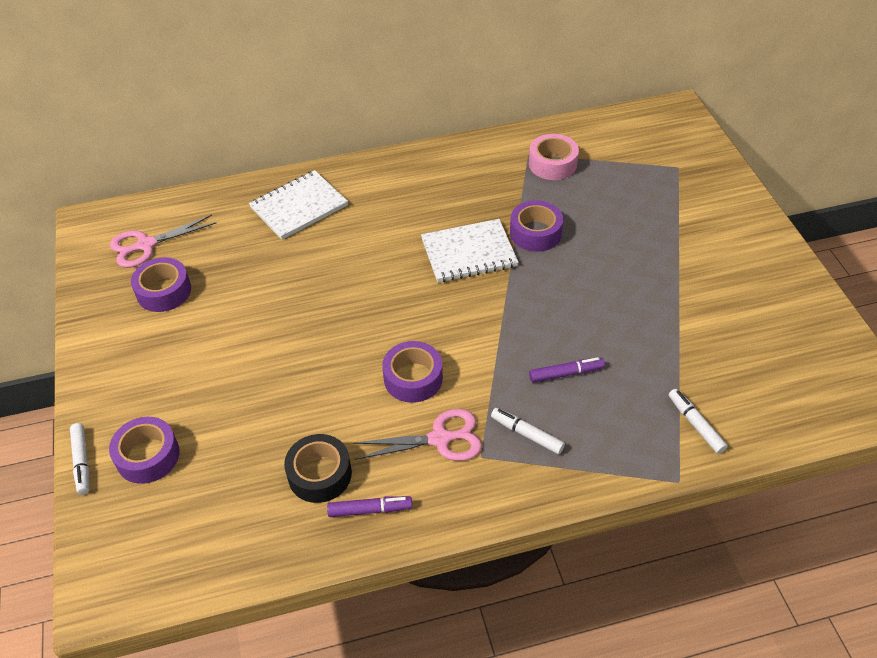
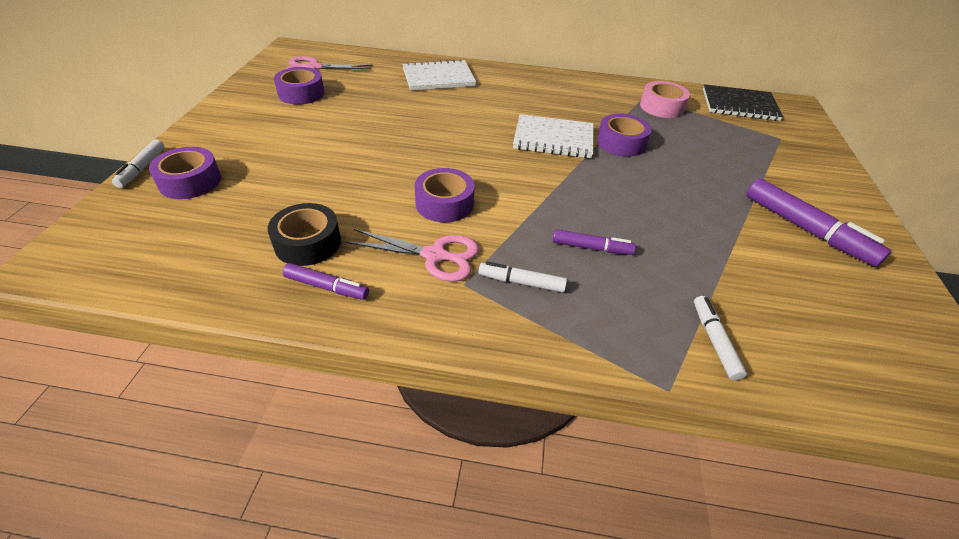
camera: 20 degrees right, 5 degrees down
(527, 434) = (521, 282): white marker -> white marker turned 45 degrees counterclockwise
(625, 131) = (739, 105): none -> black notebook
(730, 279) = (806, 230): none -> purple marker

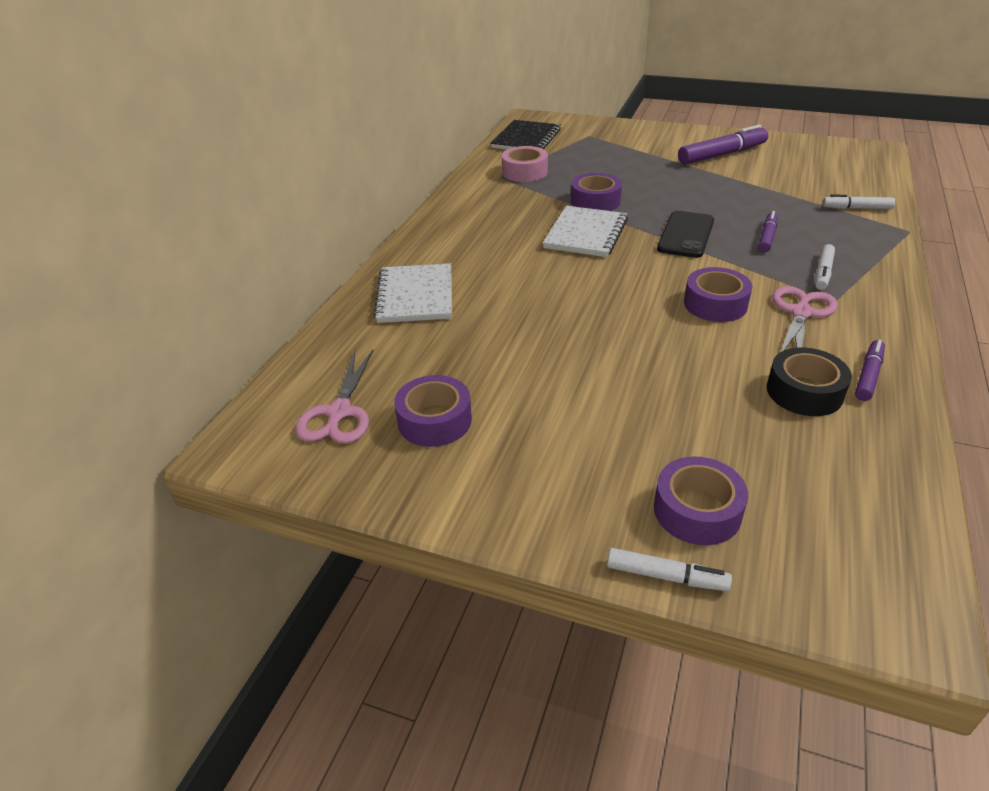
camera: 75 degrees left, 5 degrees down
(574, 193) = (686, 235): none -> black phone

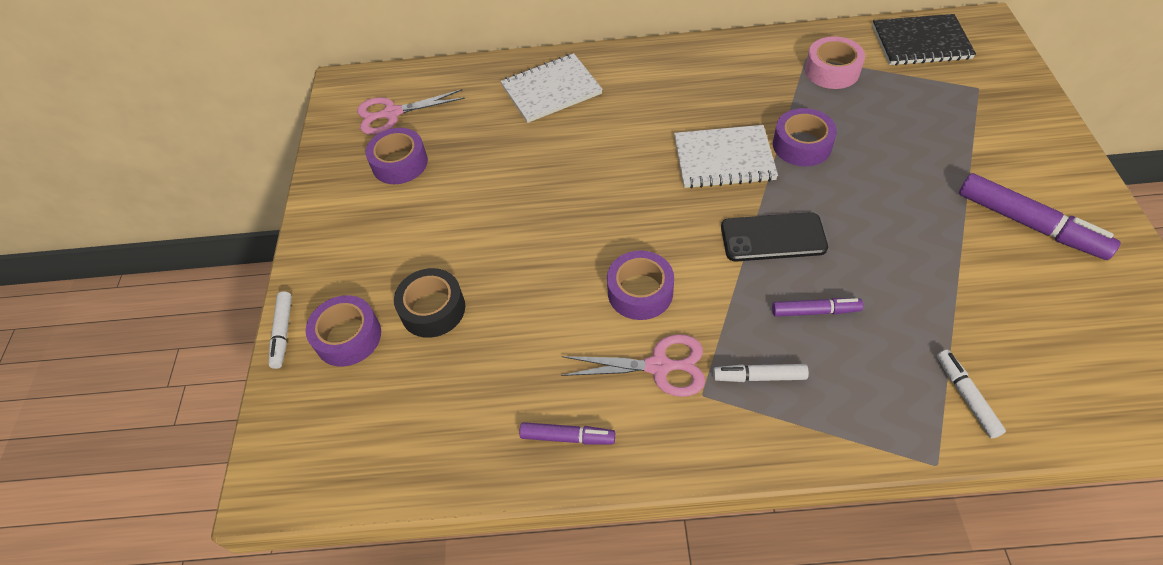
camera: 70 degrees right, 15 degrees up
(804, 392) = (520, 386): black tape -> black tape (433, 309)

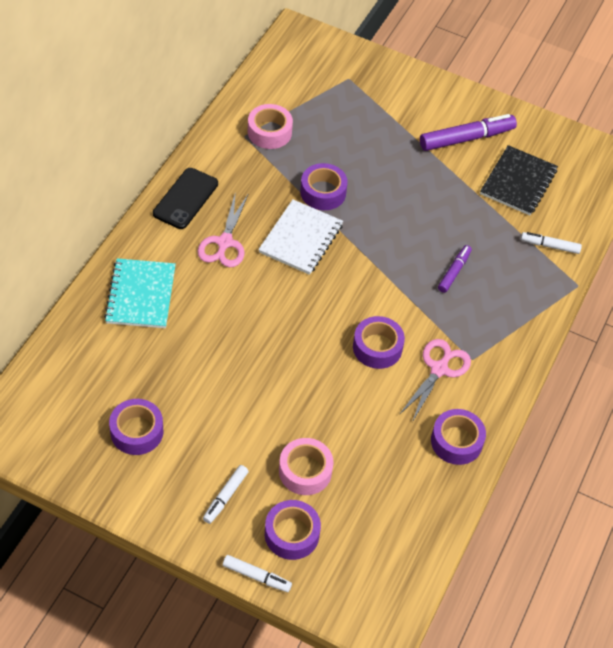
camera: 70 degrees left, 0 degrees up
(392, 114) = (70, 413): pink scissors -> pink scissors (224, 243)
(433, 309) = (305, 471): black tape -> pink tape
(551, 90) = (140, 295): white notebook -> turquoise notebook
(567, 437) = (456, 441): purple marker -> purple tape
(759, 376) = (478, 325): white marker -> white marker (225, 497)
(773, 237) = (386, 256): black phone -> black phone (185, 199)
(921, 42) = (285, 72): black notebook -> black notebook (518, 182)

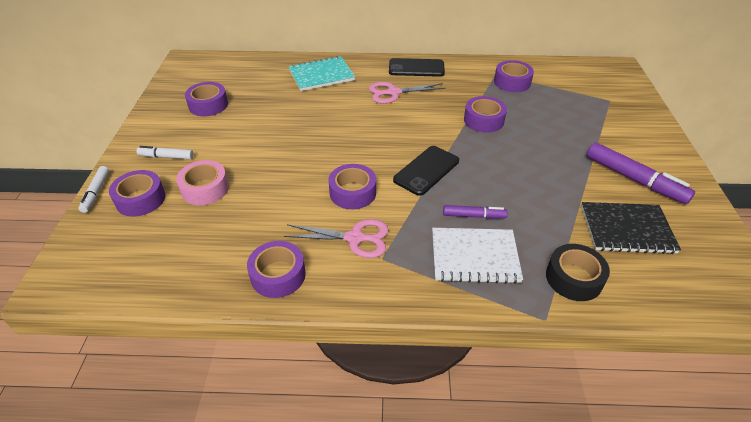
camera: 70 degrees right, 10 degrees down
(269, 132) = (512, 82): pink tape -> purple tape
(301, 239) = (428, 123): white notebook -> white notebook (474, 257)
(376, 276) = (426, 170): none -> black phone
(550, 246) = (574, 278): white marker -> black tape

